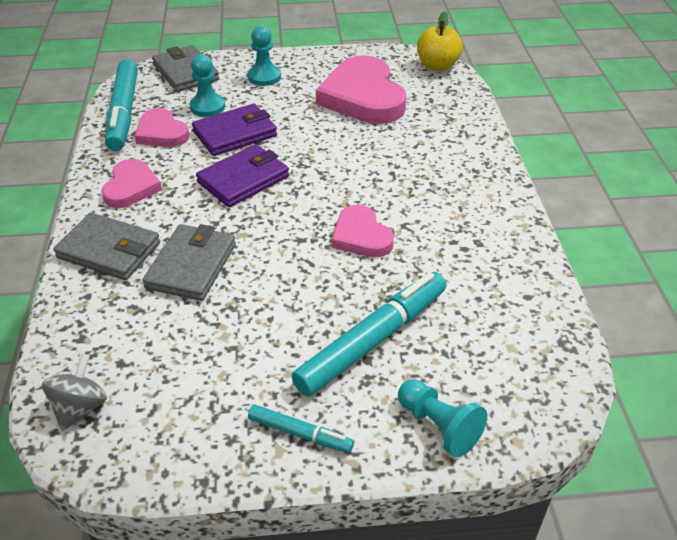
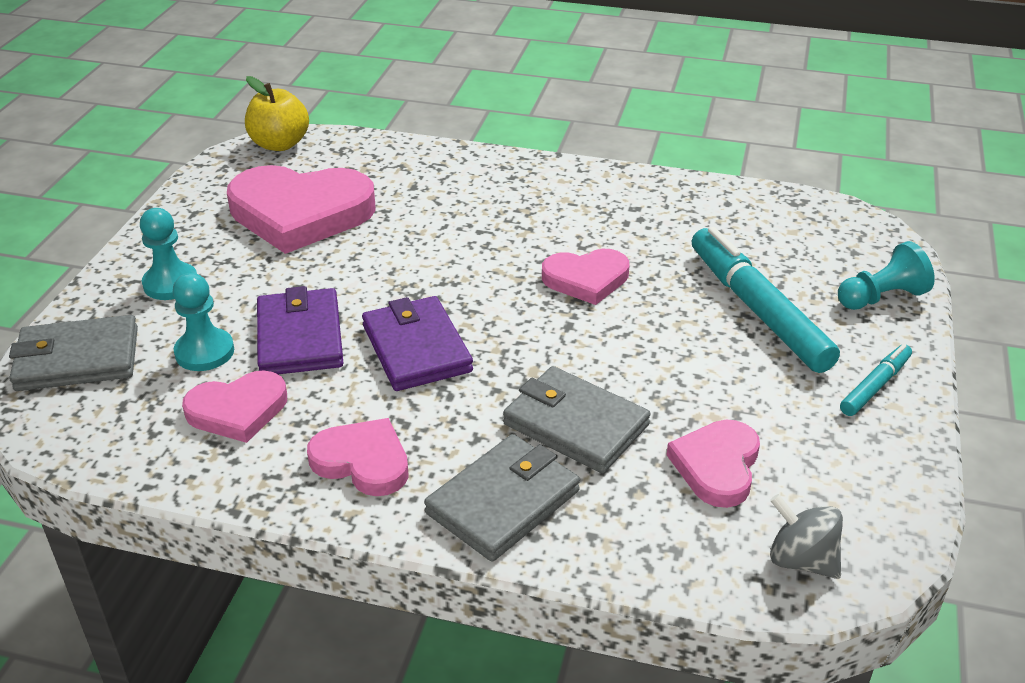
camera: 70 degrees left, 5 degrees down
(124, 113) = (141, 446): turquoise marker -> none
(168, 345) = (717, 466): none -> pink heart

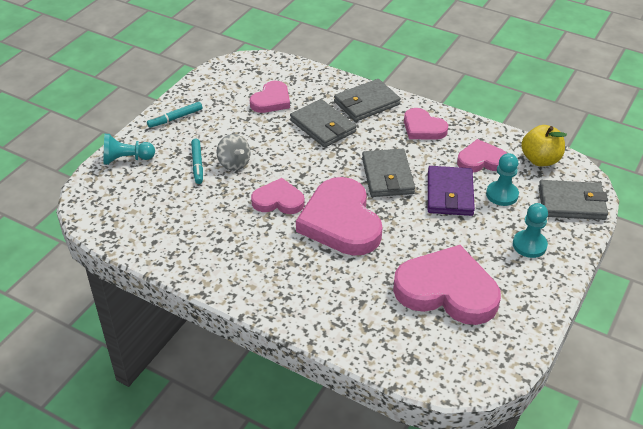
camera: 165 degrees left, 5 degrees up
(279, 144) = (462, 377): yellow apple -> yellow apple (540, 160)
(416, 348) = (387, 176): purple wallet -> grey wallet
(474, 267) = (341, 222): none -> pink heart
(757, 310) = (197, 164): turquoise marker -> turquoise marker, size x0.50
(801, 560) = (262, 67): grey spinning top -> grey spinning top (234, 163)

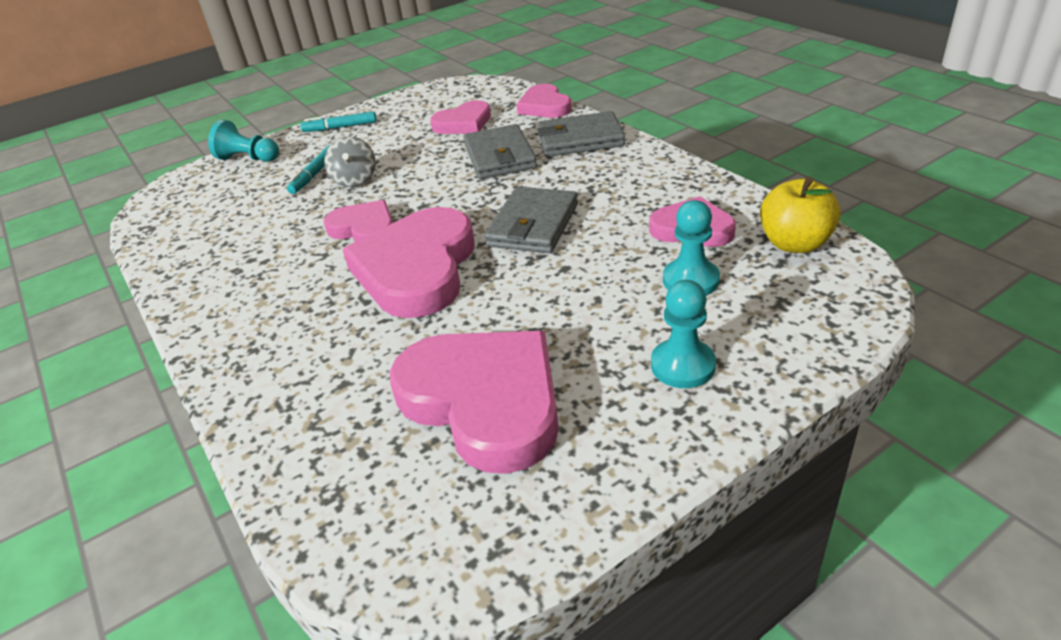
camera: 30 degrees right, 5 degrees down
(423, 128) = (635, 176): pink heart -> pink heart (544, 106)
(450, 194) = (606, 264): purple wallet -> none
(571, 203) = (810, 316): grey wallet -> none

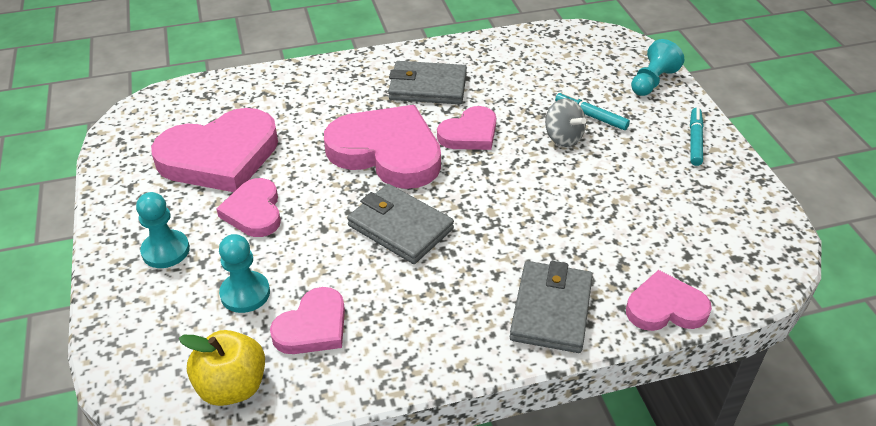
camera: 105 degrees right, 5 degrees up
(355, 180) = (563, 138): grey spinning top -> grey spinning top turned 135 degrees counterclockwise
(463, 123) = (653, 229): pink heart -> pink heart (254, 211)
(500, 157) = (549, 238): grey wallet -> grey wallet (427, 87)

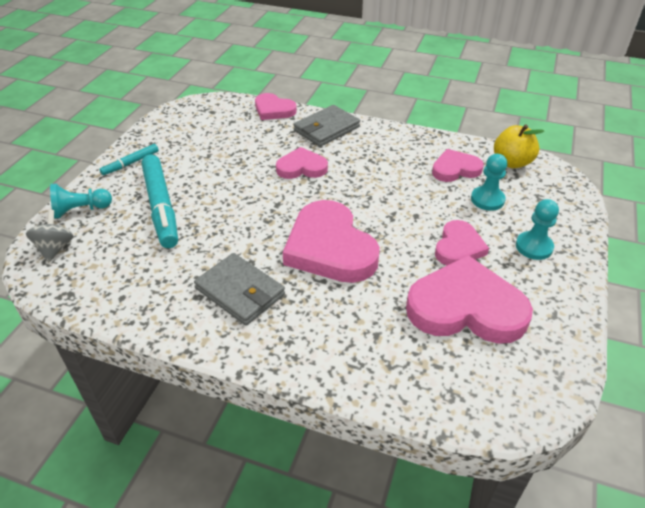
camera: 145 degrees left, 0 degrees up
(400, 227) = (366, 195): grey wallet -> none
(469, 133) = (257, 234): pink heart -> pink heart (301, 167)
(563, 138) = (201, 201): grey spinning top -> grey spinning top (55, 248)
(591, 116) = (161, 206): turquoise marker -> turquoise marker, size x1.99

